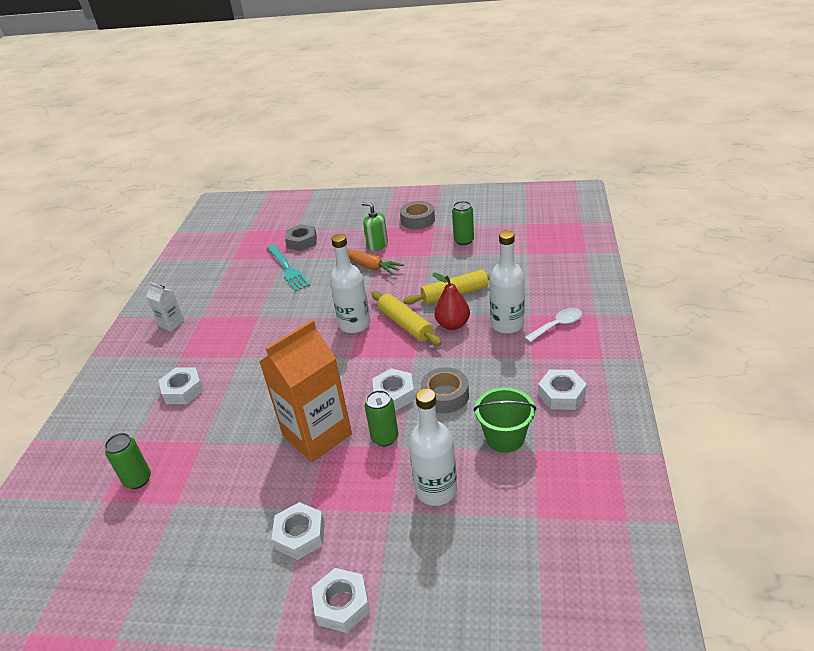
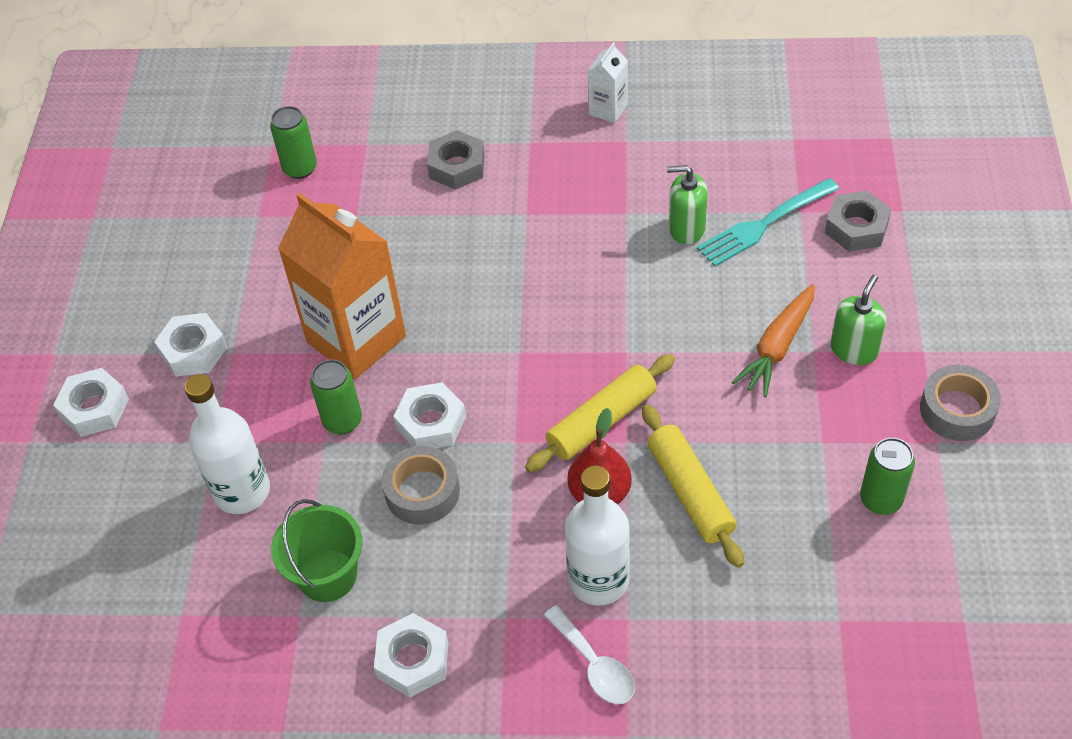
camera: 85 degrees right, 15 degrees up
(183, 390) = (457, 166): white nut -> grey nut
(279, 294) = (686, 228): none -> green soap dispenser
(355, 324) = (602, 348): white bottle -> none

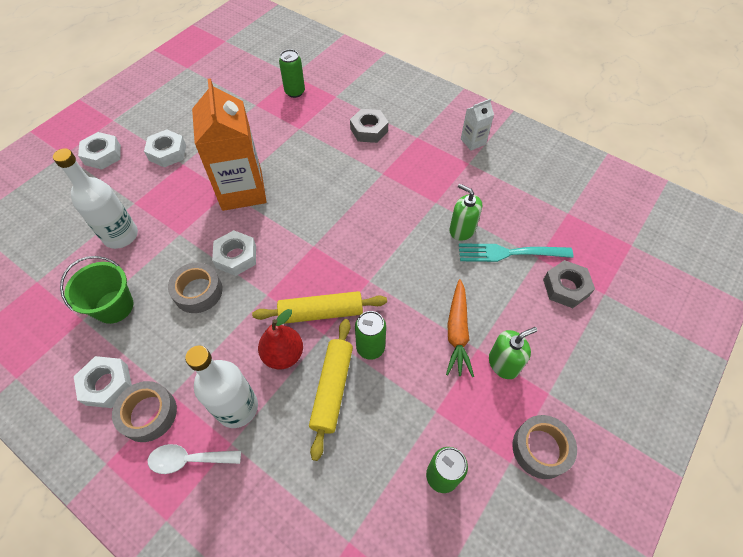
camera: 30 degrees right, 5 degrees up
(342, 421) = (197, 229): green can -> green can (370, 348)
(499, 654) = (148, 414): none -> grey tape
(594, 665) = (189, 459): white spoon -> white spoon turned 90 degrees clockwise
(777, 347) = (457, 332): orange carrot -> orange carrot turned 60 degrees counterclockwise

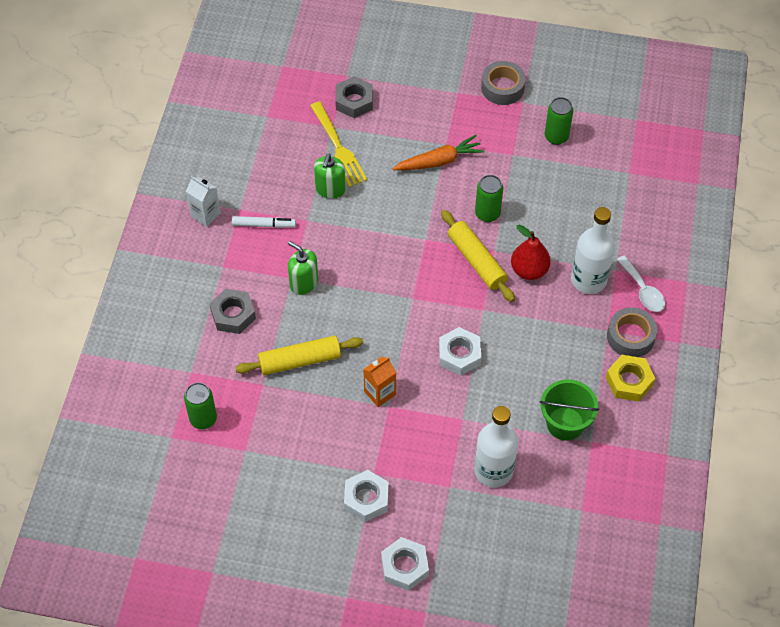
camera: 115 degrees left, 0 degrees up
(107, 384) = (629, 381): white nut -> yellow nut
(198, 291) = (512, 365): grey tape -> none
(242, 190) = (380, 393): orange carton -> orange carton, size x0.45
(332, 389) = (536, 225): yellow rolling pin -> yellow rolling pin (300, 360)
(444, 173) = (264, 225): none -> white marker
(503, 363) = (449, 124): green soap dispenser -> green soap dispenser (304, 283)
(510, 253) = (338, 147): turquoise fork -> yellow fork

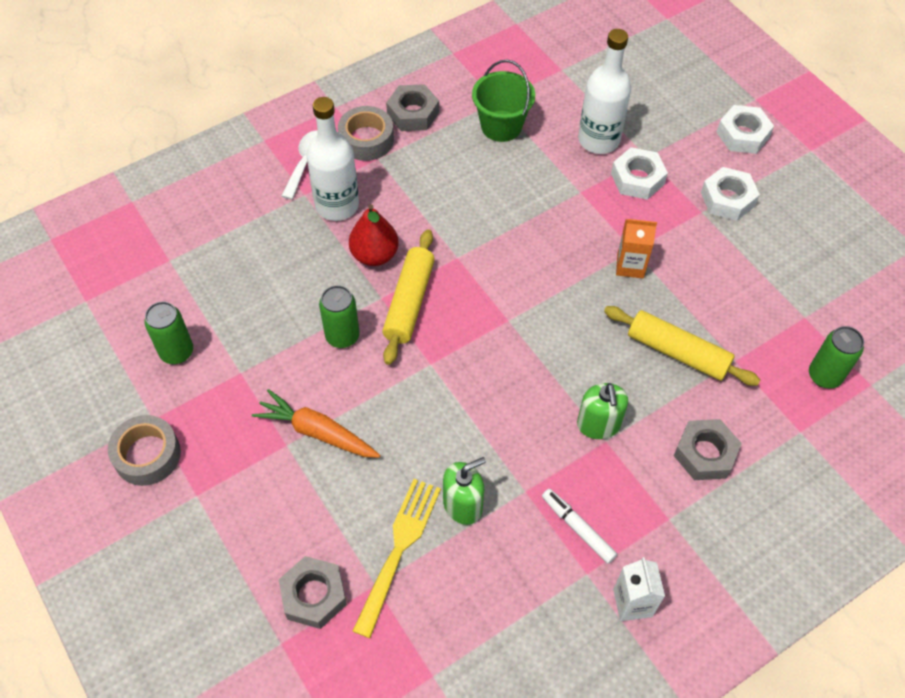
camera: 135 degrees left, 0 degrees up
(459, 355) = (524, 239): white nut -> white nut (637, 179)
(629, 381) = (413, 113): yellow nut -> grey nut

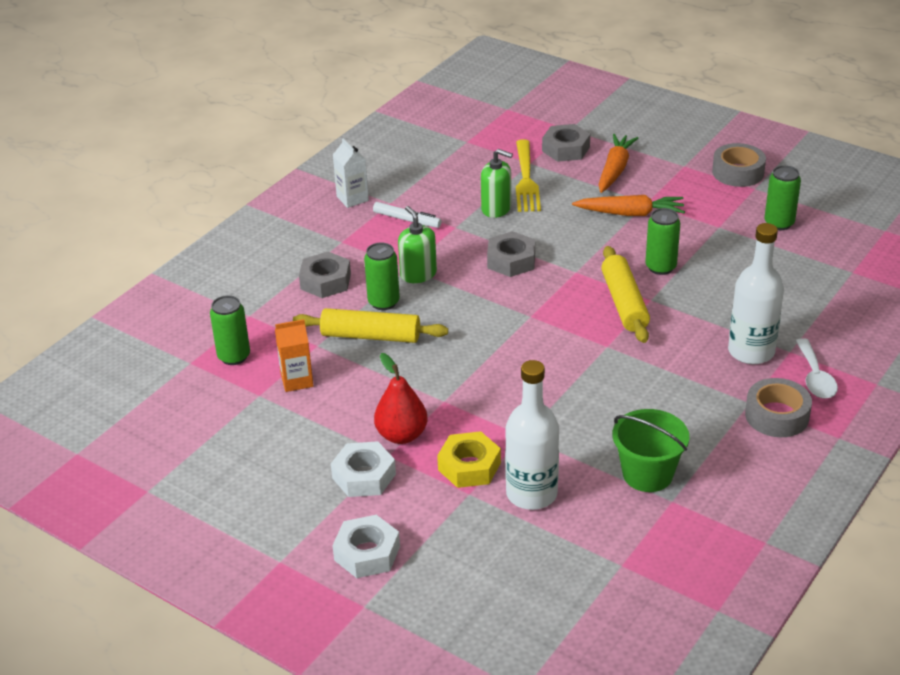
camera: 160 degrees right, 20 degrees down
(282, 522) = (615, 170): none -> orange carrot
(374, 255) = (682, 325): red pear -> red pear (402, 435)
(413, 113) = (752, 457): grey nut -> grey nut (511, 261)
(463, 505) = (496, 209): green soap dispenser -> green soap dispenser turned 105 degrees counterclockwise
(630, 266) = (441, 386): orange carton -> orange carton (297, 380)
(637, 179) = (469, 466): white nut -> yellow nut
(650, 395) = (383, 302): none -> green can

